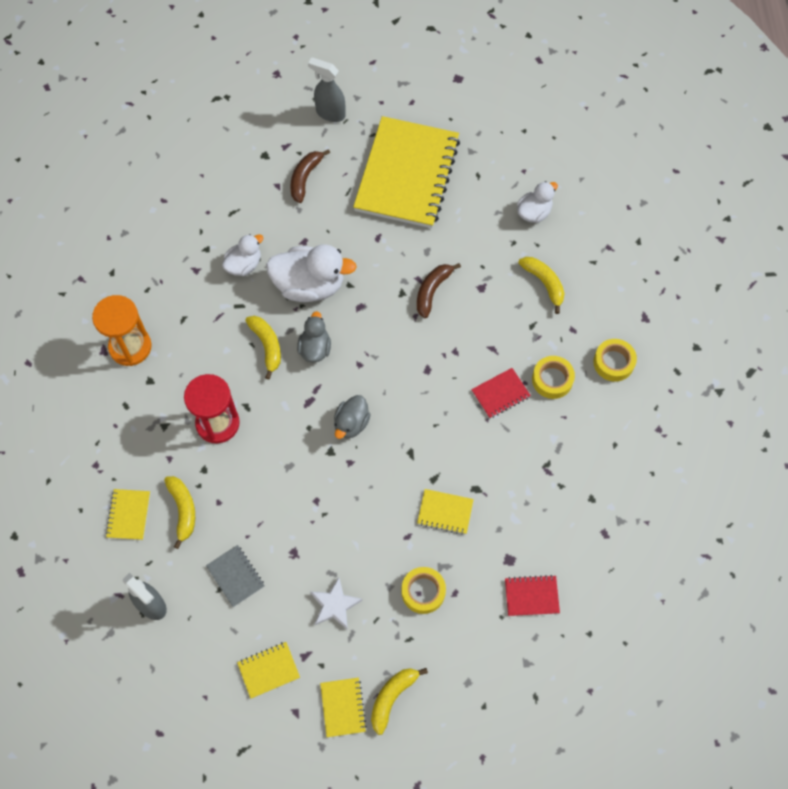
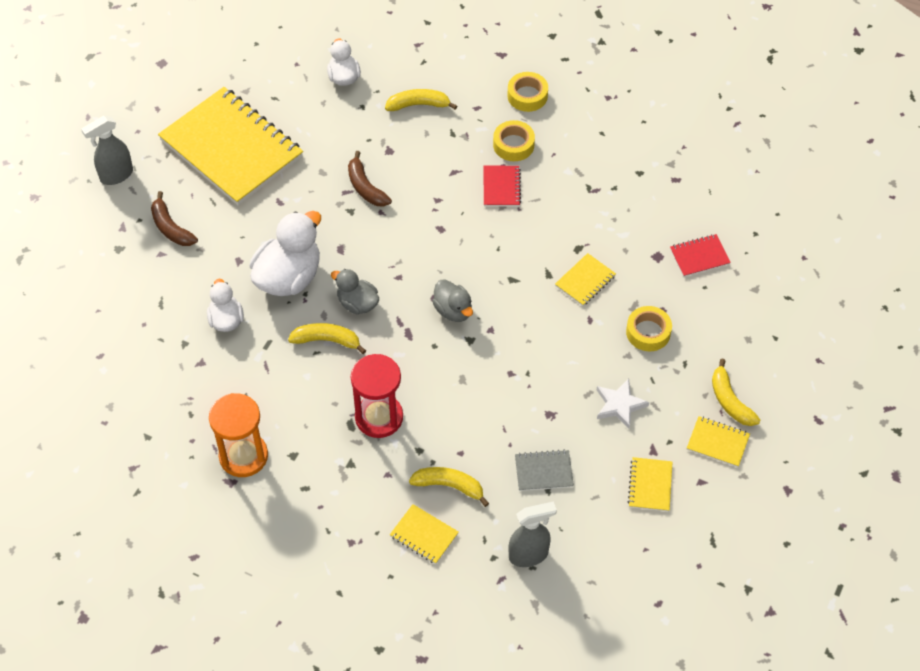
camera: 60 degrees left, 10 degrees down
(531, 596) = (699, 256): red notebook -> red notebook turned 45 degrees clockwise

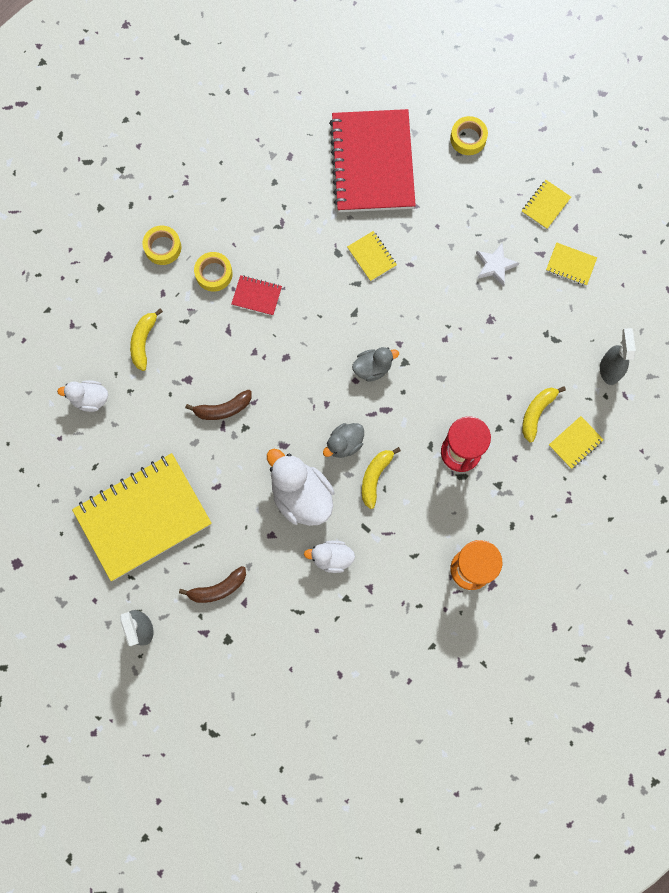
camera: 75 degrees left, 20 degrees up
(543, 471) = (540, 339): grey notebook -> none
(648, 332) = (434, 224): yellow tape -> yellow tape (468, 138)
(699, 256) = (372, 163): red notebook -> red notebook, size x2.48
(730, 401) = (511, 184): yellow banana -> none

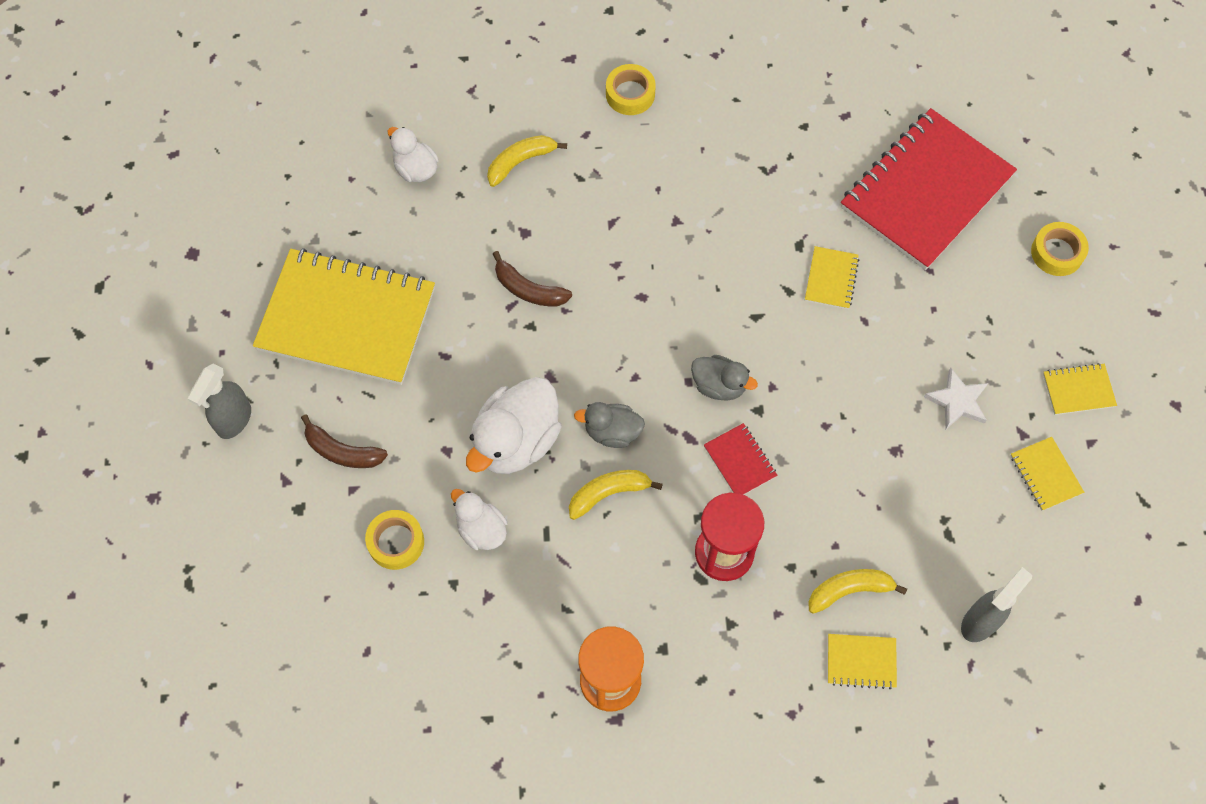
camera: 45 degrees right, 10 degrees down
(214, 274) = (653, 159): yellow tape -> yellow tape (396, 542)
(257, 296) = (674, 215): red notebook -> red notebook (740, 461)
(301, 495) = (516, 441): white duck -> white duck turned 150 degrees counterclockwise

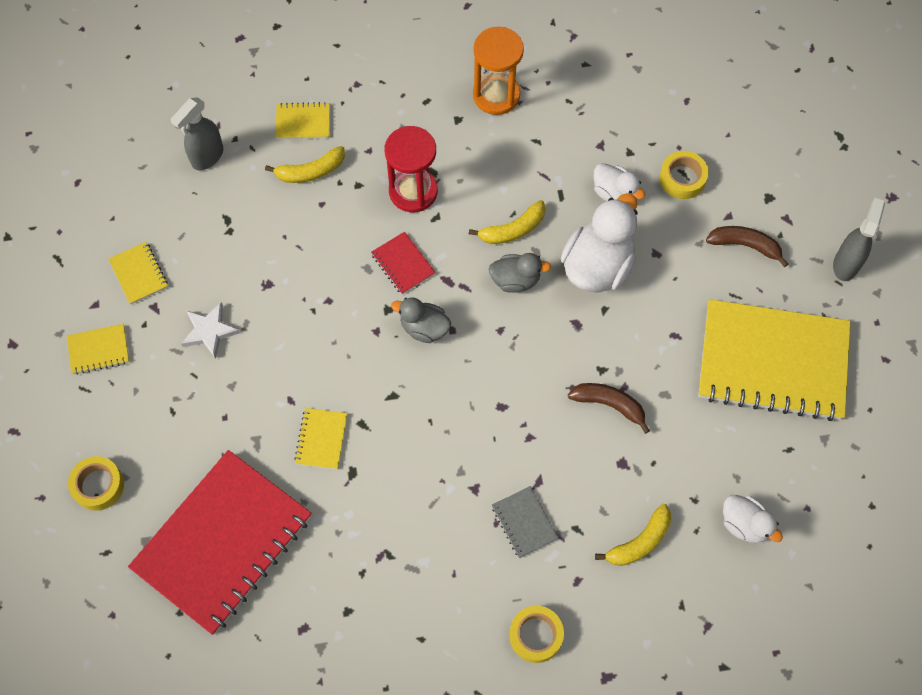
camera: 175 degrees right, 0 degrees up
(630, 187) = (524, 523): none -> grey notebook

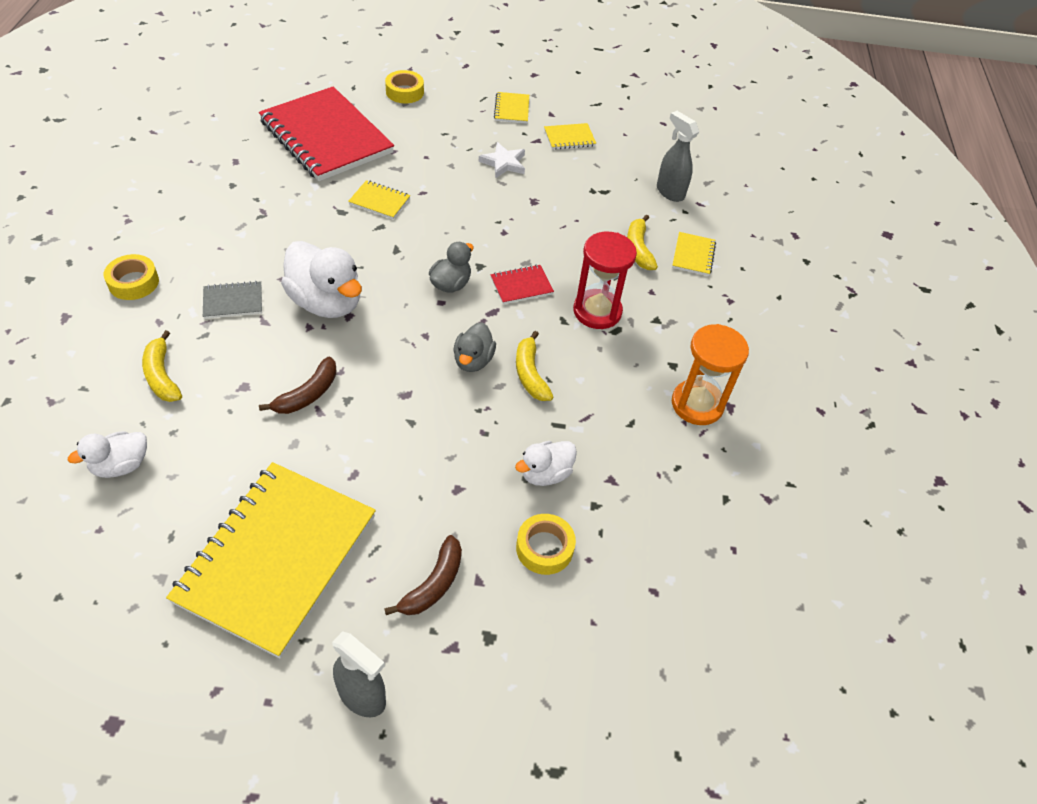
camera: 100 degrees right, 15 degrees down
(597, 266) = (463, 431): white duck -> white duck (326, 302)

